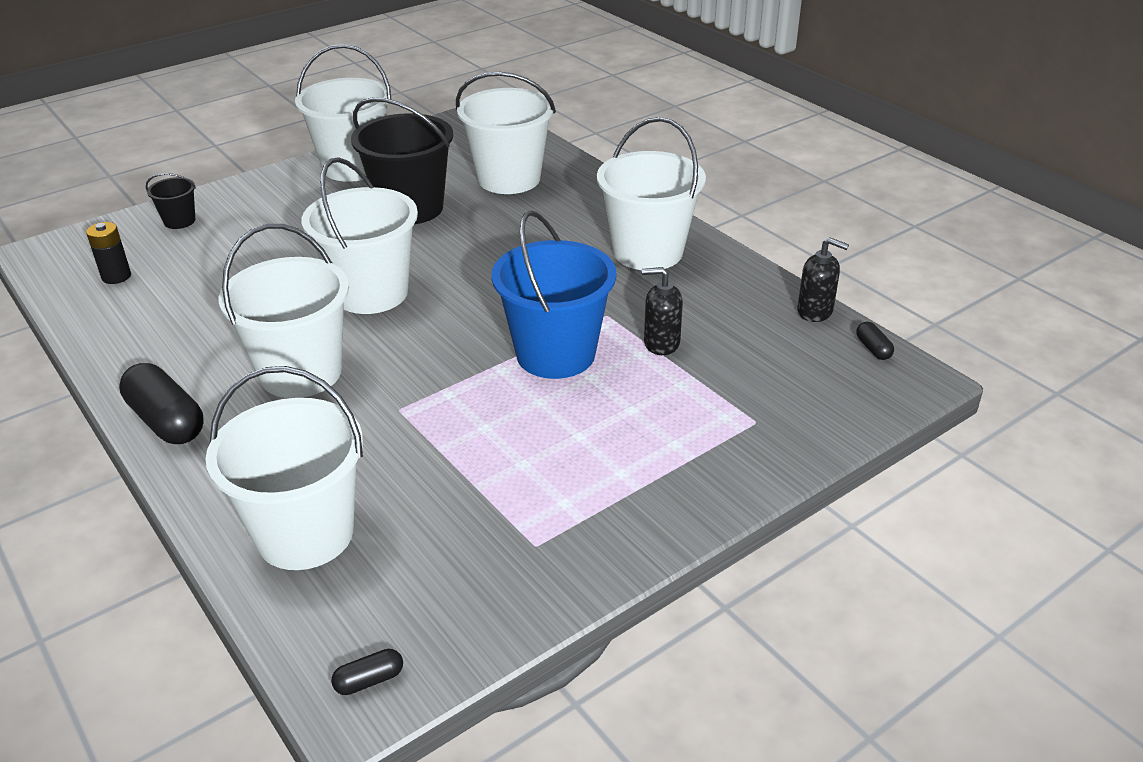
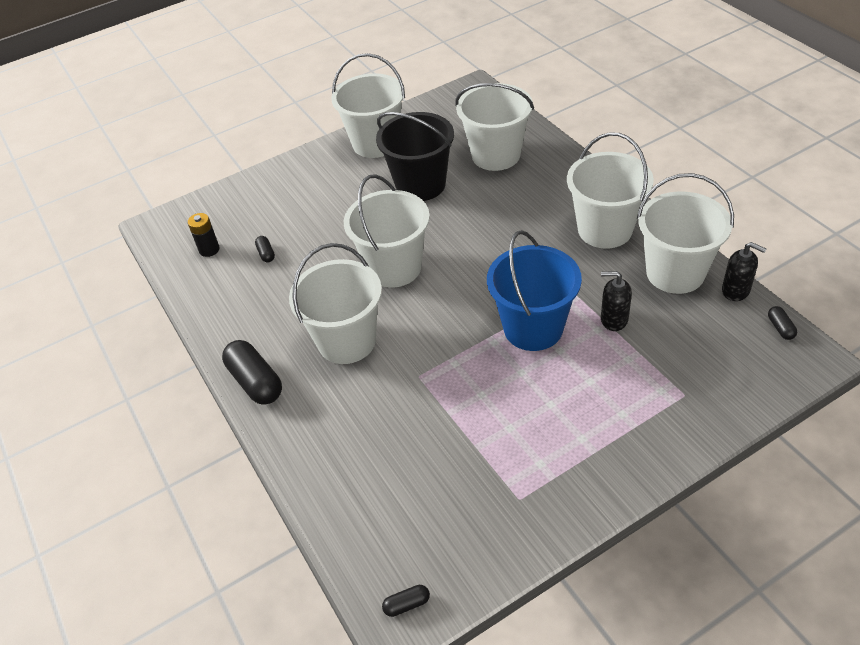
camera: 10 degrees right, 10 degrees up
(179, 221) = (250, 197): black bucket -> none
(196, 280) = (266, 254): none -> black capsule
(305, 534) = (357, 482): white bucket -> white bucket (675, 273)

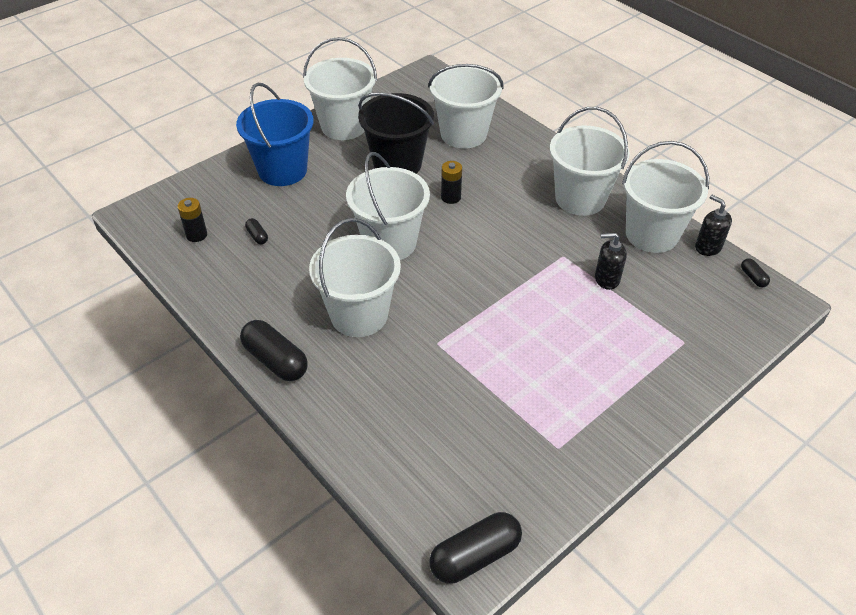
camera: 15 degrees left, 0 degrees up
(407, 604) = (475, 556): black capsule -> black capsule, size x2.12
(467, 222) = (451, 197): none -> black battery
(533, 328) = (535, 291): blue bucket -> blue bucket (282, 170)
(736, 290) = (708, 247): black soap dispenser -> black soap dispenser turned 150 degrees counterclockwise

